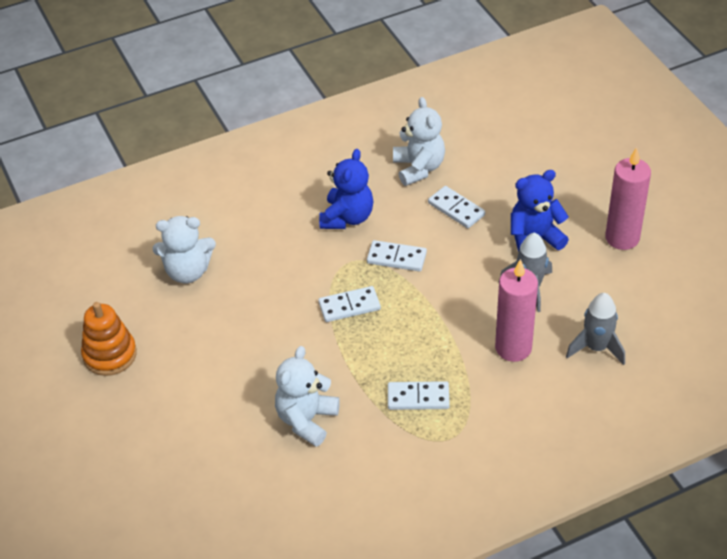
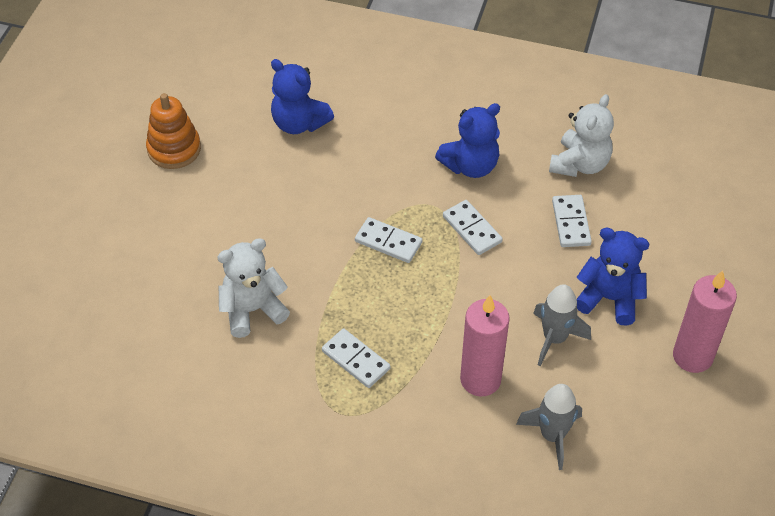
camera: 40 degrees right, 5 degrees up
(188, 271) = (299, 123): white teddy bear -> blue teddy bear

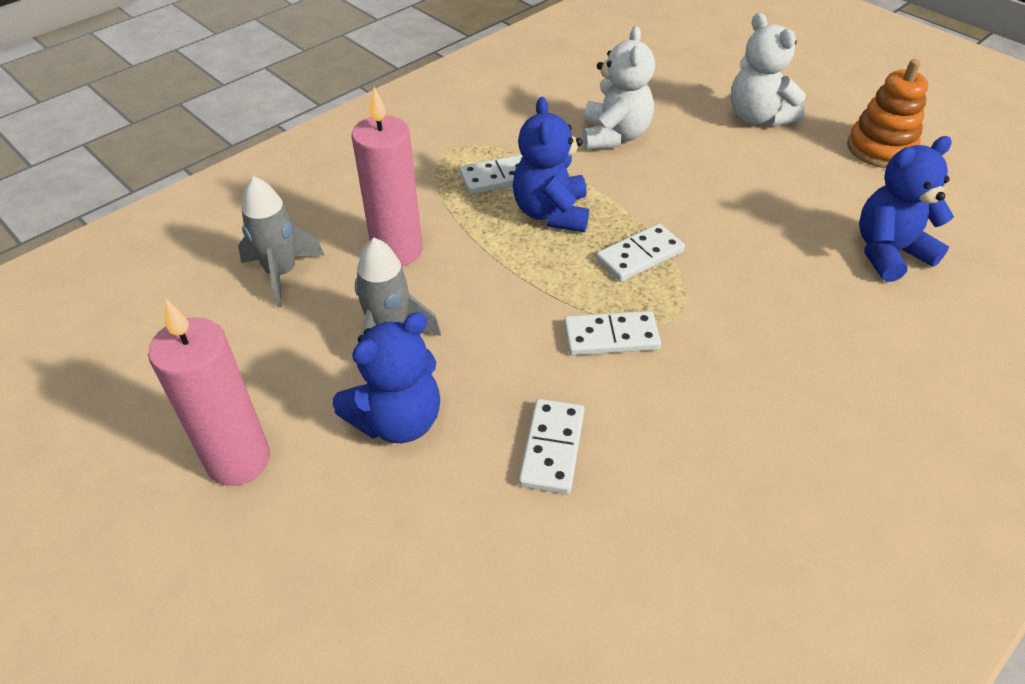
camera: 120 degrees right, 5 degrees down
(470, 166) = (728, 386): blue teddy bear -> blue teddy bear (551, 213)
(571, 223) = (552, 448): white domino -> white domino turned 75 degrees clockwise
(579, 164) = (661, 526): white teddy bear -> white teddy bear (758, 117)

